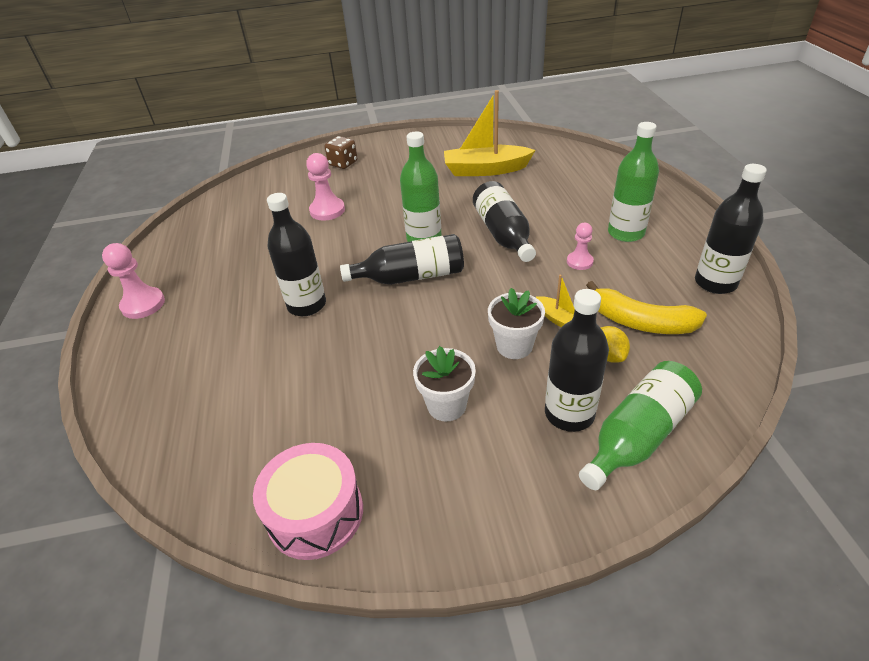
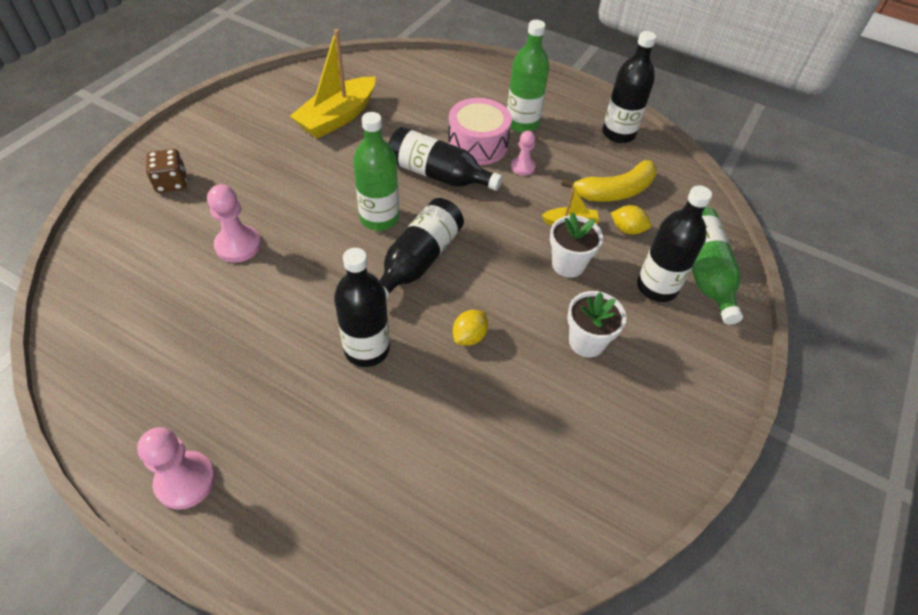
camera: 55 degrees left, 10 degrees up
(315, 513) = (615, 487): pink drum -> pink drum (478, 144)
(373, 341) = (469, 336): none -> yellow lemon

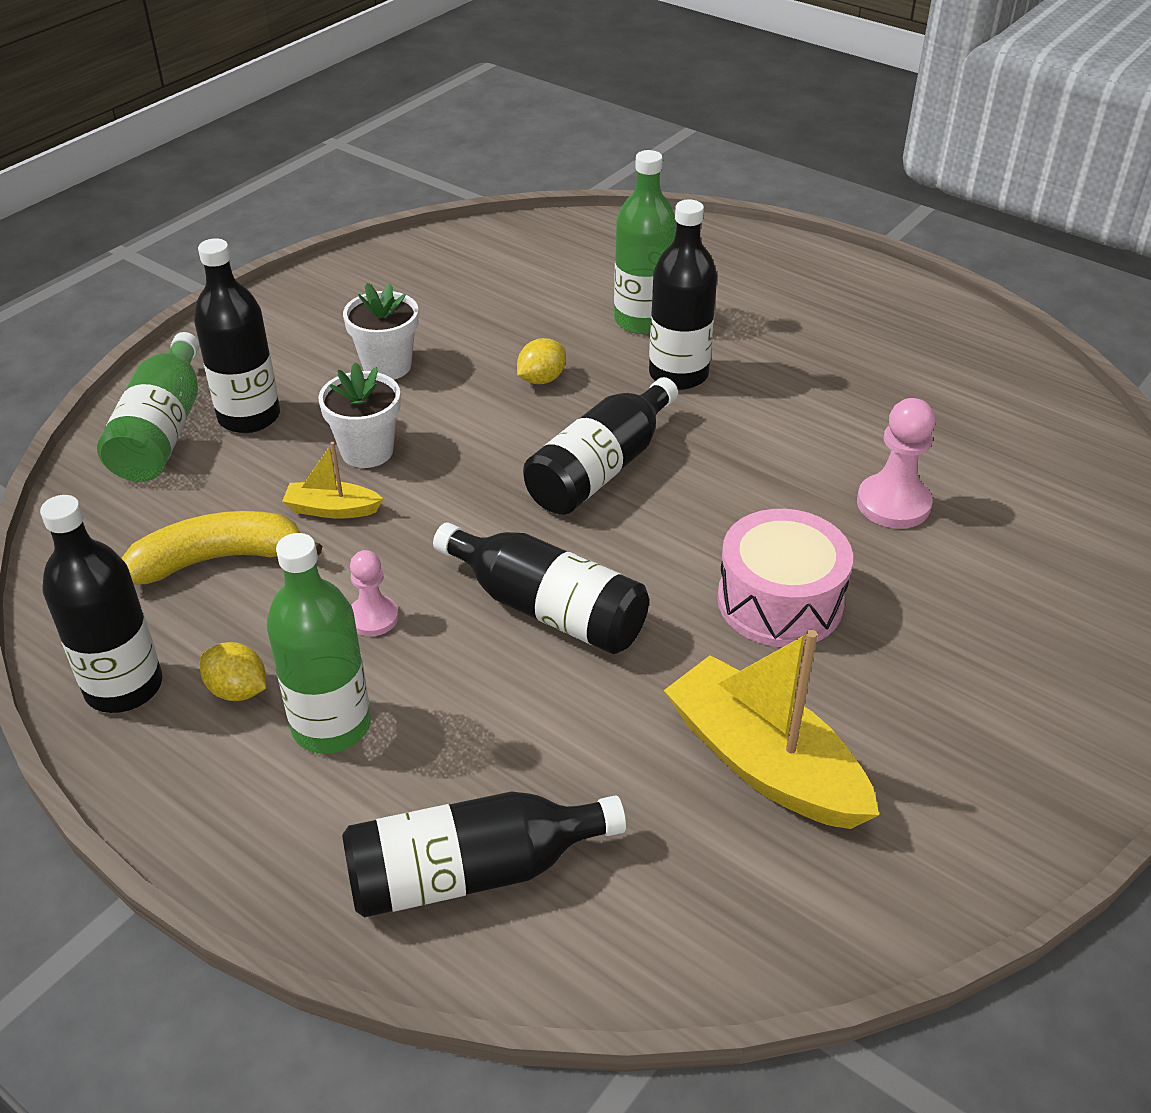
camera: 170 degrees left, 10 degrees down
(171, 183) = (1062, 617): brown dice -> none
(185, 481) = (862, 288): pink pawn -> none
(337, 117) = (764, 763): yellow boat -> yellow boat turned 90 degrees counterclockwise
(379, 218) = (663, 534): green bottle -> green bottle (642, 320)
(451, 82) = (471, 872): none -> black bottle
(478, 144) = (450, 674): pink drum -> pink drum (780, 601)
(627, 229) = (239, 495): yellow lemon -> yellow lemon (238, 690)

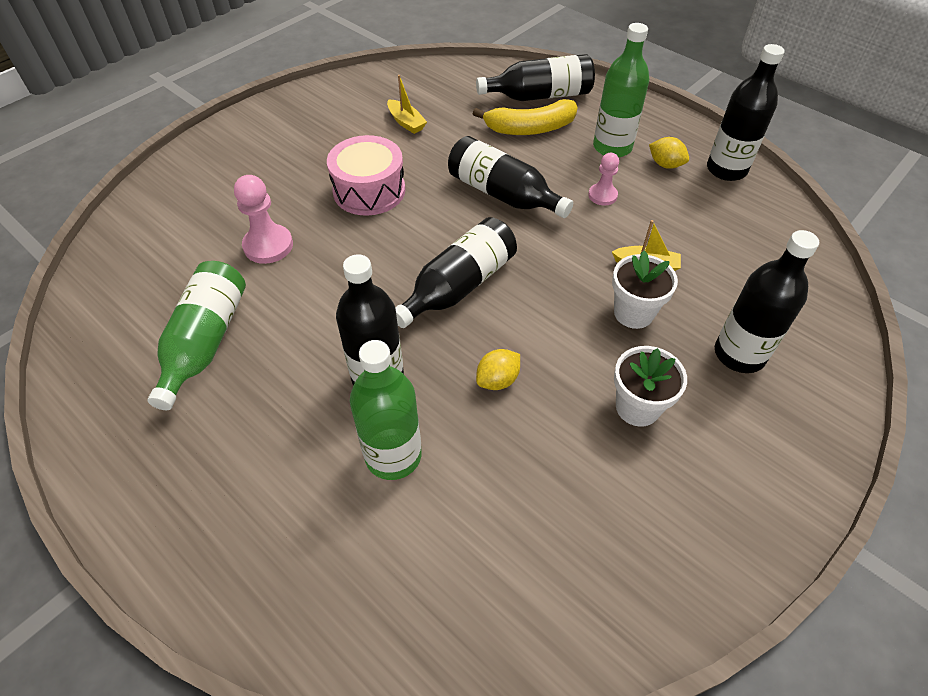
camera: 175 degrees left, 10 degrees up
(162, 431) = (803, 344): green bottle -> green bottle (206, 342)
(218, 559) = (708, 235): yellow banana -> yellow banana (530, 128)
(764, 763) = (406, 122): yellow boat -> yellow boat, size x0.49

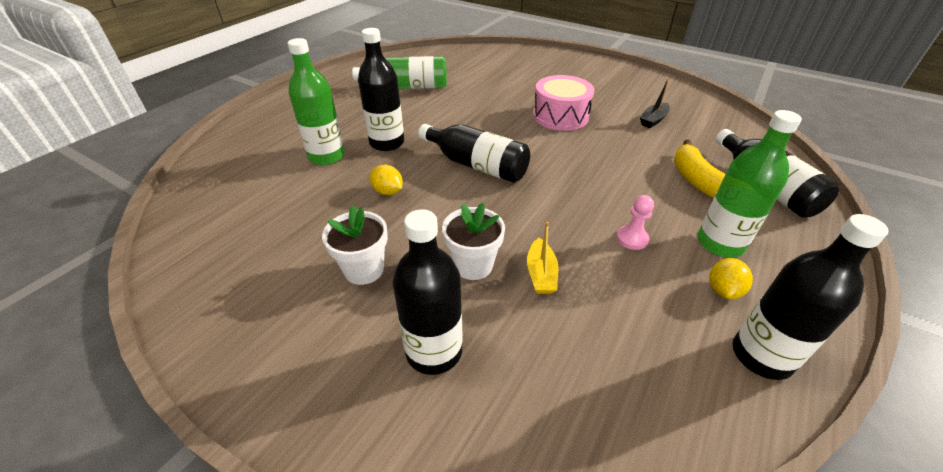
camera: 80 degrees right, 10 degrees down
(268, 246) = (488, 91): pink pawn -> none
(406, 122) = (653, 120): yellow boat -> black boat
(503, 194) = (594, 176): black bottle -> none

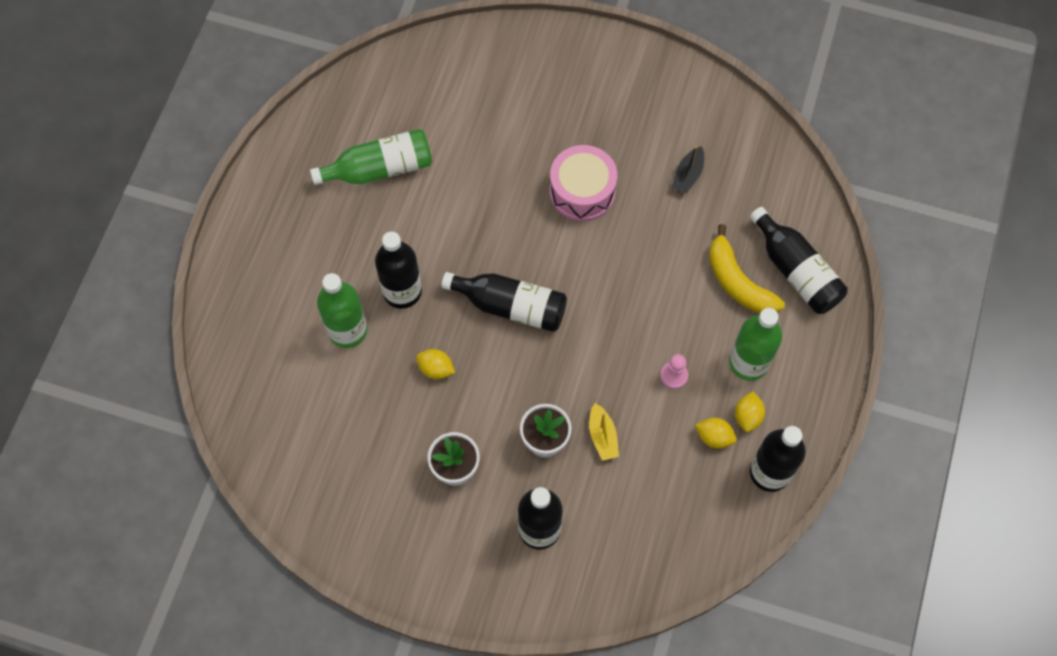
camera: 15 degrees left, 25 degrees up
(680, 302) = (714, 437): none -> yellow lemon

